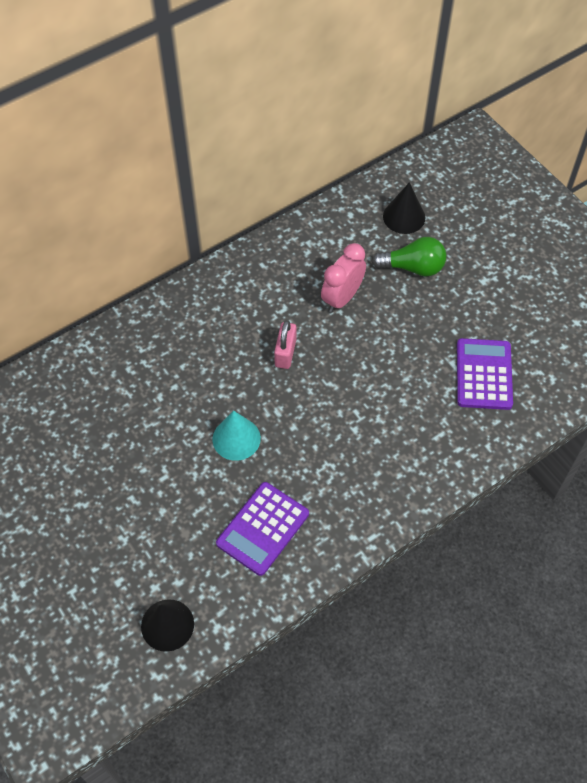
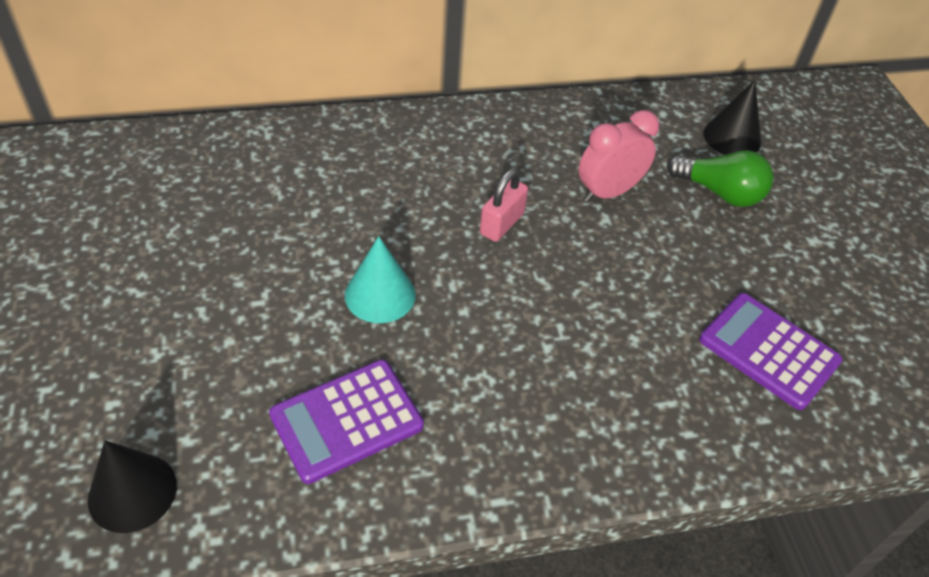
camera: 20 degrees right, 10 degrees down
(483, 374) = (768, 351): purple calculator -> purple calculator turned 75 degrees counterclockwise

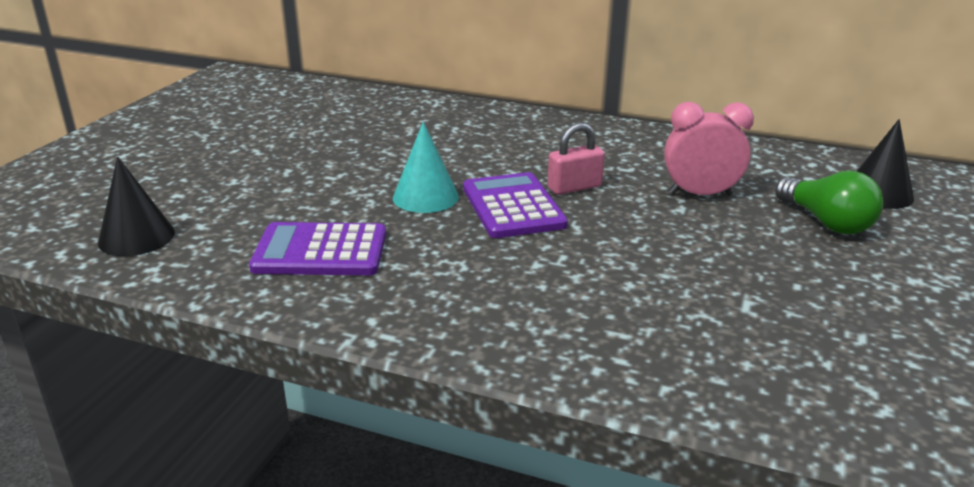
camera: 35 degrees right, 20 degrees down
(768, 351) = (775, 336): purple calculator -> purple calculator (512, 207)

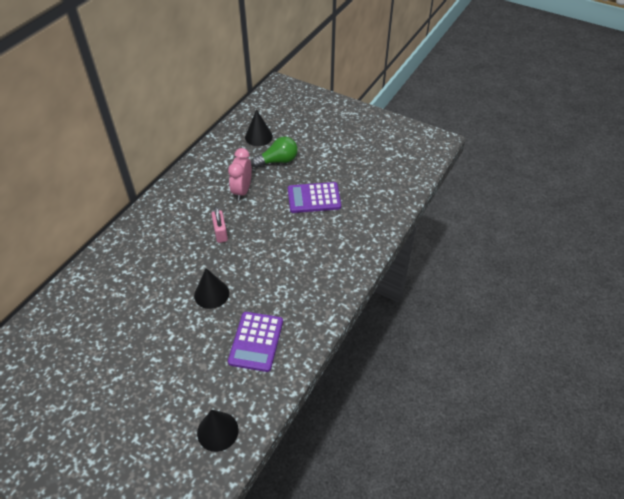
camera: 80 degrees left, 20 degrees up
(425, 197) = (211, 294): turquoise cone -> black cone
(512, 207) = (233, 260): purple calculator -> purple calculator (314, 198)

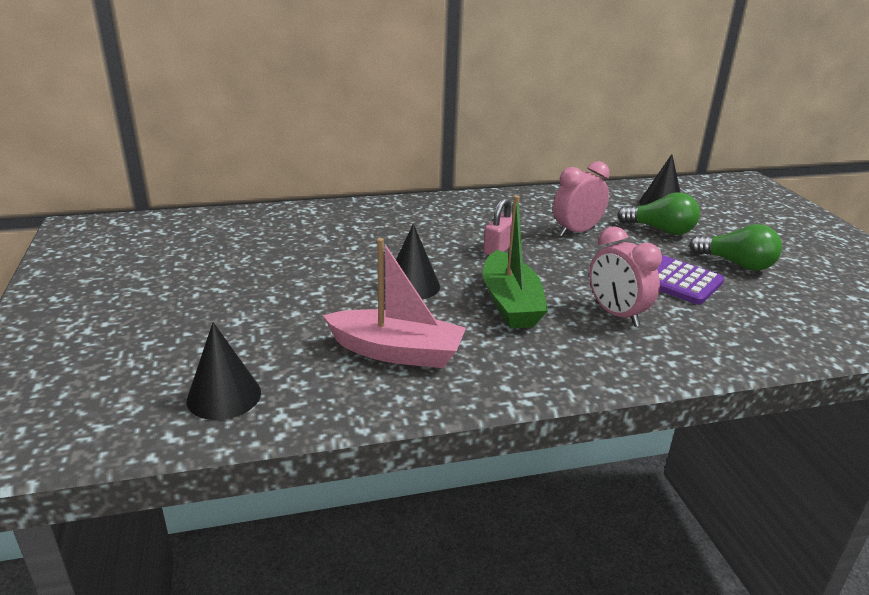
camera: 45 degrees right, 20 degrees down
(256, 341) = (397, 352): purple calculator -> pink boat
(268, 270) = (510, 303): none -> green boat
(316, 241) = (616, 314): none -> pink clock
(330, 166) = (736, 264): none -> green light bulb

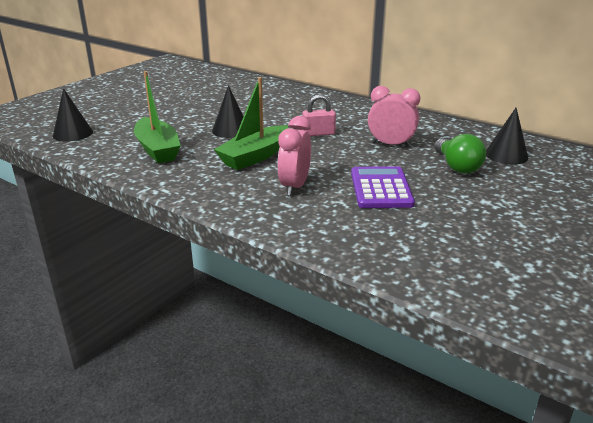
camera: 50 degrees right, 0 degrees up
(397, 352) = (158, 149): pink boat -> green boat
(736, 264) = (457, 205): green light bulb -> none

